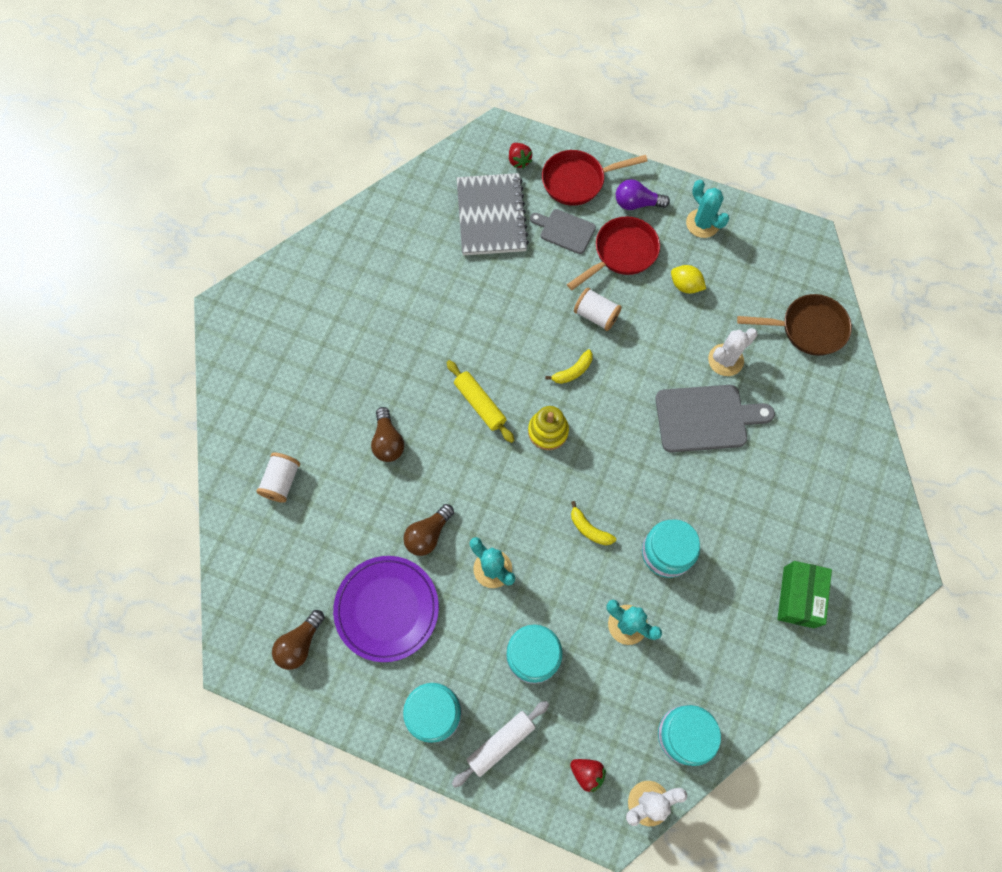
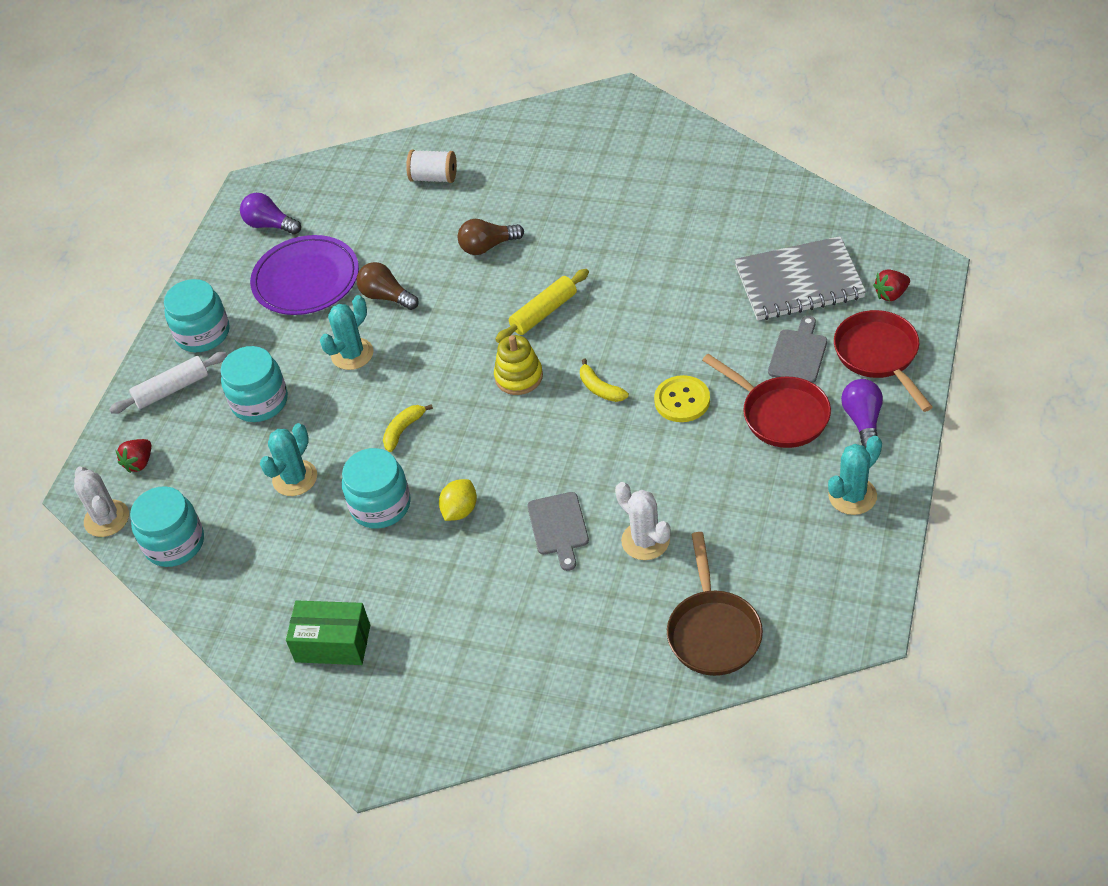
camera: 90 degrees right, 20 degrees down
(300, 644) = (270, 225): brown light bulb -> purple light bulb
(501, 743) = (172, 389): white rolling pin -> white rolling pin turned 75 degrees counterclockwise
(596, 315) = (682, 400): white spool -> yellow button
(685, 286) = (748, 486): yellow lemon -> yellow lemon (460, 510)
(706, 418) = (559, 527): grey cutting board -> grey cutting board, size x0.61

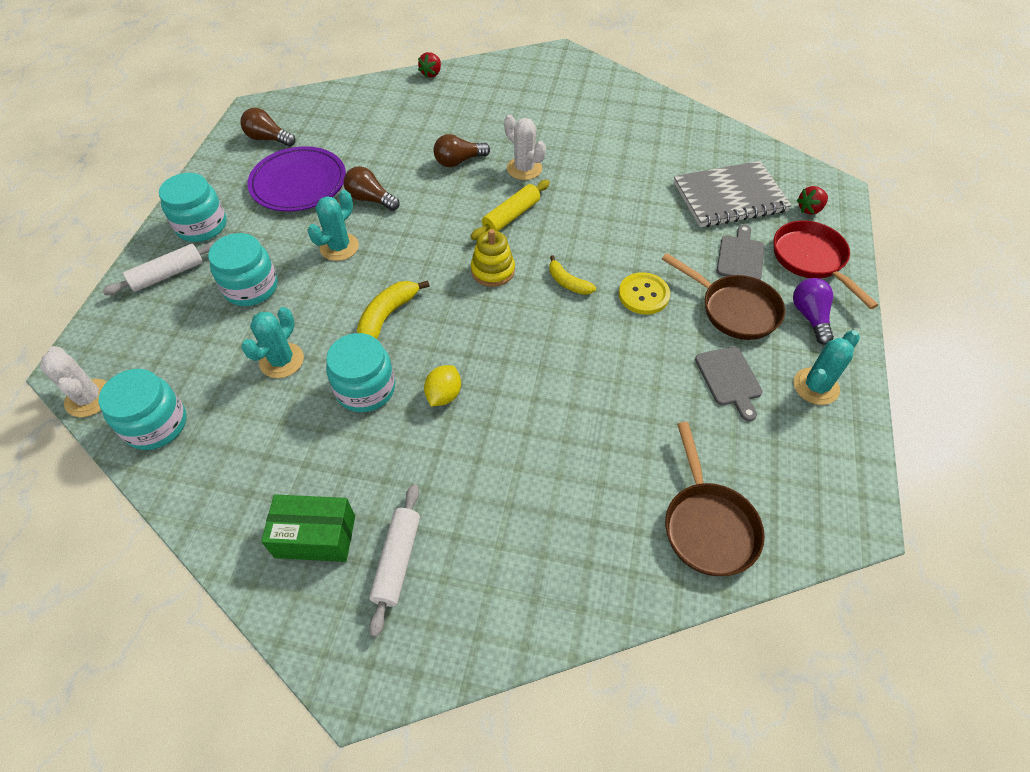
camera: 10 degrees left, 5 degrees up
(139, 463) = (129, 343): red strawberry -> red strawberry (431, 74)
(270, 225) = (268, 139): purple light bulb -> brown light bulb
(403, 430) = (387, 316): yellow banana -> yellow banana, size x1.53
(410, 664) = (397, 561): none -> white rolling pin
(434, 178) = (410, 107): white spool -> none
(559, 527) = (541, 413): grey cutting board -> grey cutting board (729, 379)
(645, 541) = (627, 428): white cactus -> white cactus (524, 168)
(780, 414) = (734, 309): red pan -> brown pan

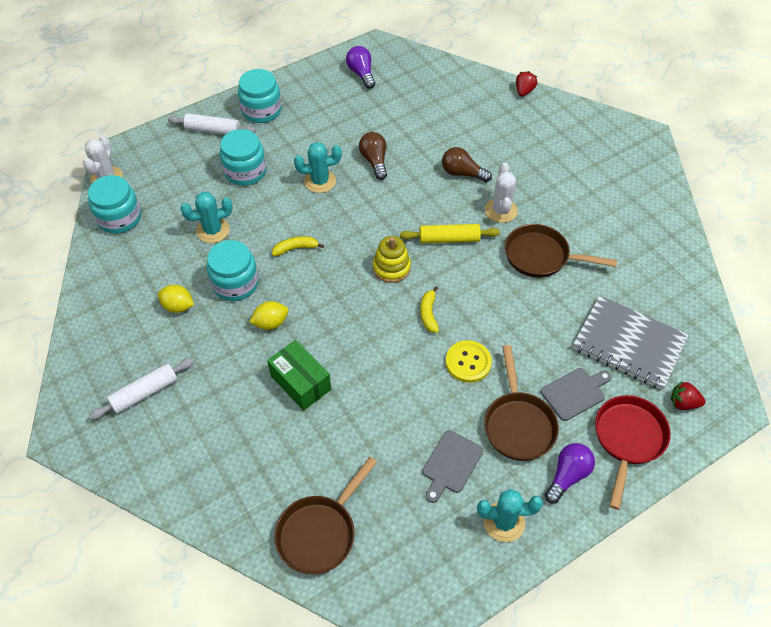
camera: 45 degrees right, 0 degrees up
(268, 139) = (361, 73): brown light bulb -> purple light bulb
(298, 183) = (345, 119): purple plate -> none
(315, 536) = (124, 344): green box -> green box (300, 383)
(331, 454) = (178, 306): none -> yellow lemon
(387, 316) = (295, 248): yellow banana -> yellow banana, size x0.65
(431, 74) = (524, 91): red strawberry -> red strawberry turned 135 degrees clockwise
(596, 181) = (541, 256): none -> brown pan

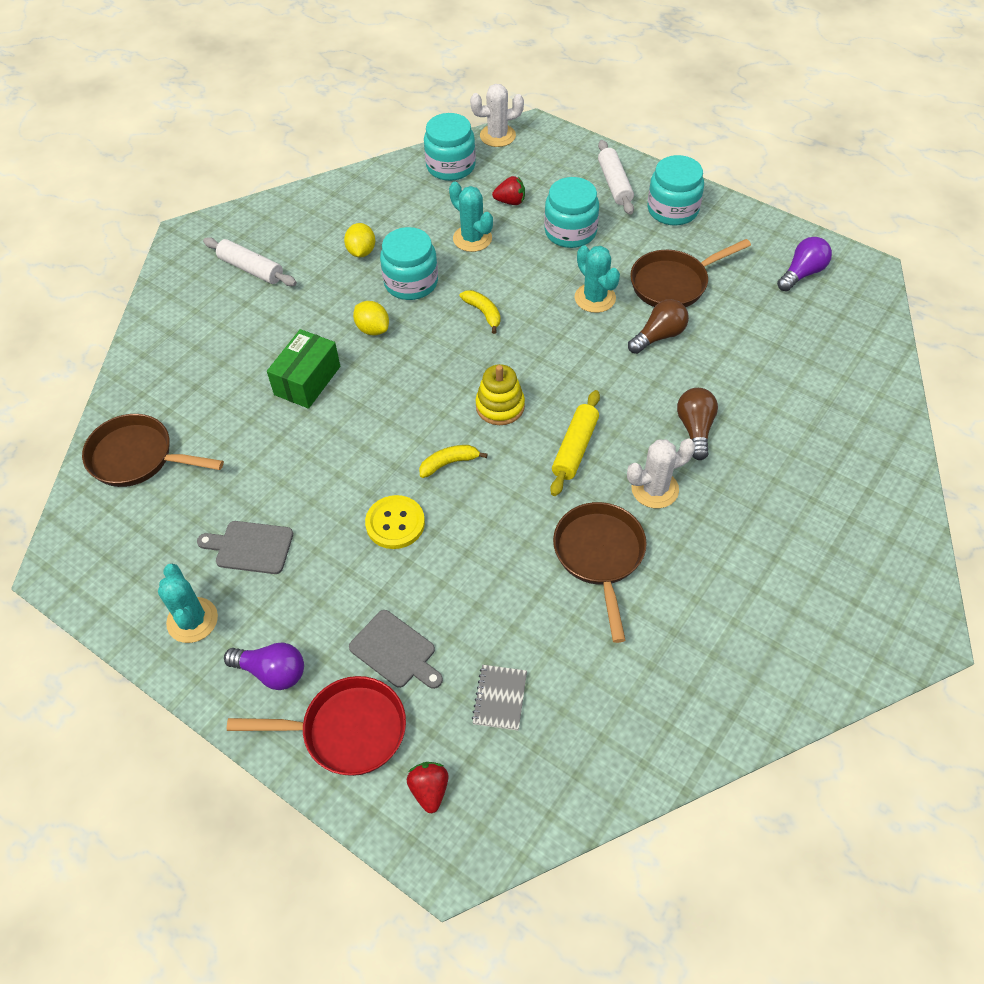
camera: 70 degrees right, 0 degrees up
(449, 239) = (575, 448): yellow rolling pin -> yellow rolling pin turned 45 degrees clockwise
(518, 424) = (327, 600): brown pan -> brown pan (673, 283)
(524, 91) = (903, 453): red strawberry -> red strawberry (510, 201)
(628, 344) = (499, 698): grey notebook -> grey notebook, size x0.45

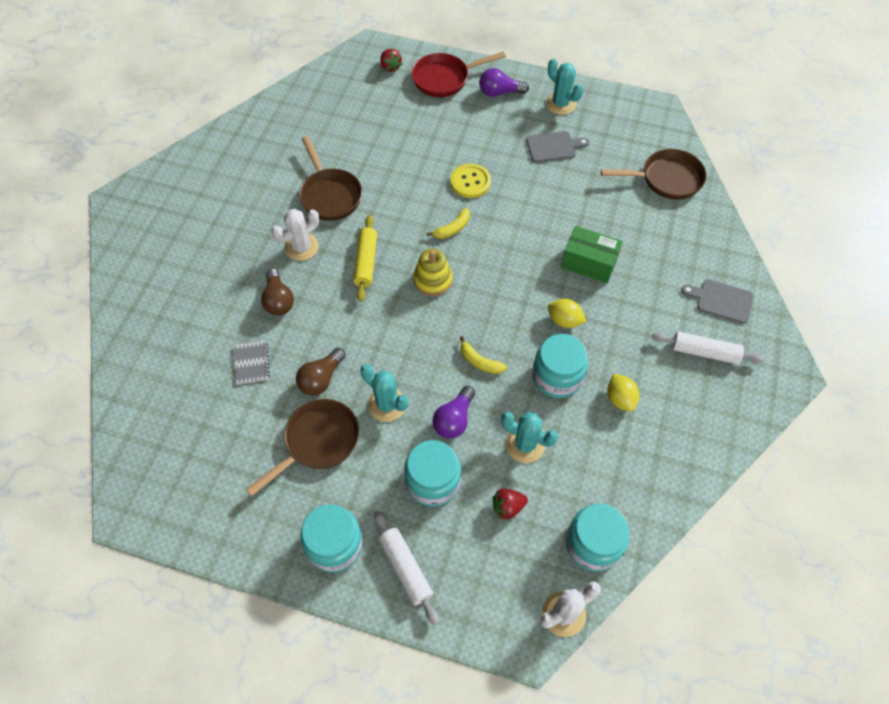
camera: 160 degrees right, 5 degrees up
(307, 380) = (589, 263): green box -> green box turned 75 degrees counterclockwise
(395, 651) = (436, 117): grey cutting board -> grey cutting board (721, 301)
(499, 698) = (368, 110): grey notebook -> grey notebook (252, 363)
(802, 273) = (194, 490): purple light bulb -> purple light bulb (454, 419)

